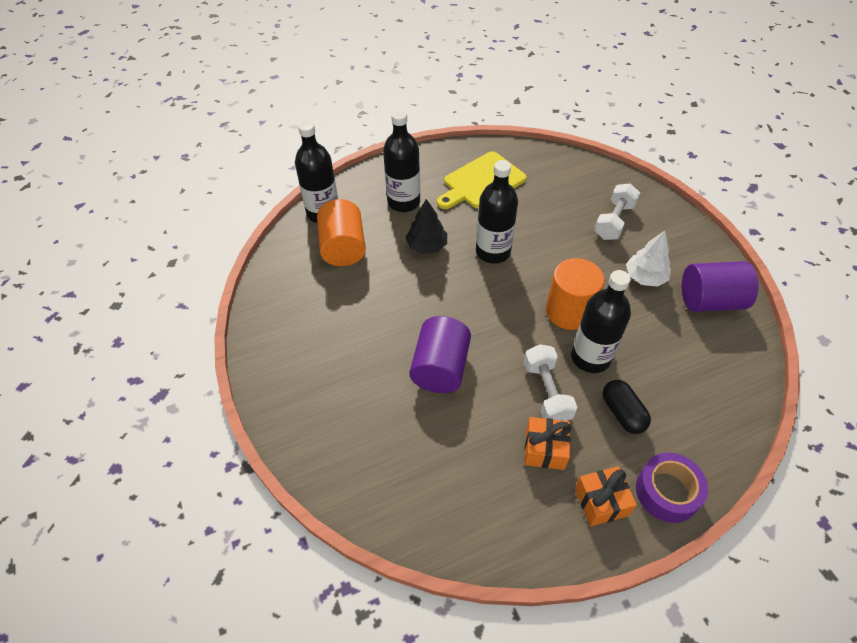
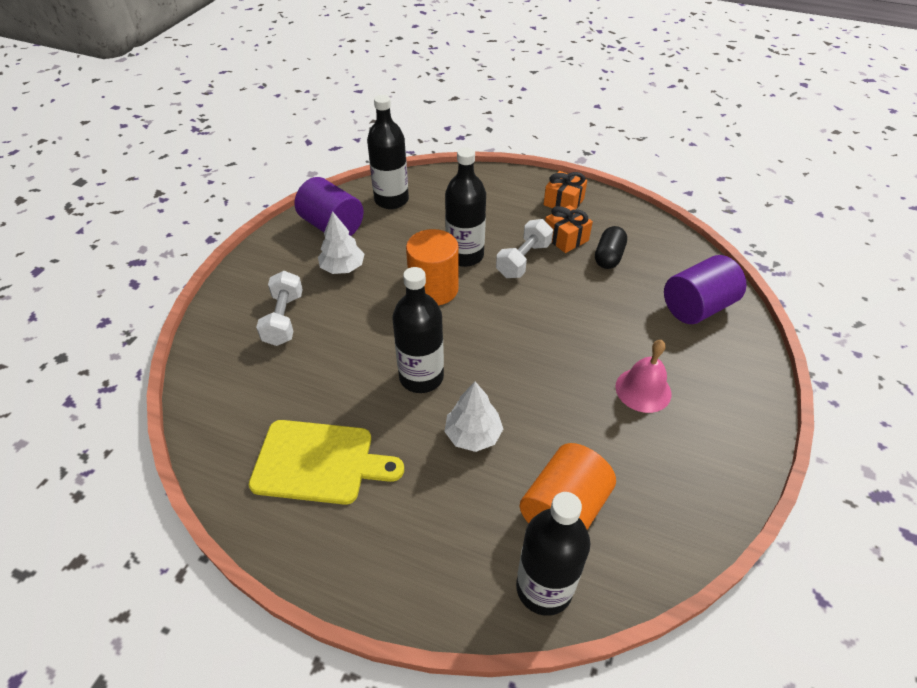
camera: 135 degrees left, 5 degrees down
(356, 348) = (643, 390): none -> pink bell
(404, 202) = (432, 513): black bottle -> black bottle (391, 200)
(427, 246) = (473, 434): black tree -> white tree
(440, 368) = (583, 325): purple cylinder -> purple cylinder (697, 307)
(614, 221) = (284, 319): white dumbbell -> white dumbbell turned 75 degrees counterclockwise
(622, 413) = (491, 221): black capsule -> black capsule (608, 257)
(667, 492) = (521, 183): purple tape -> none

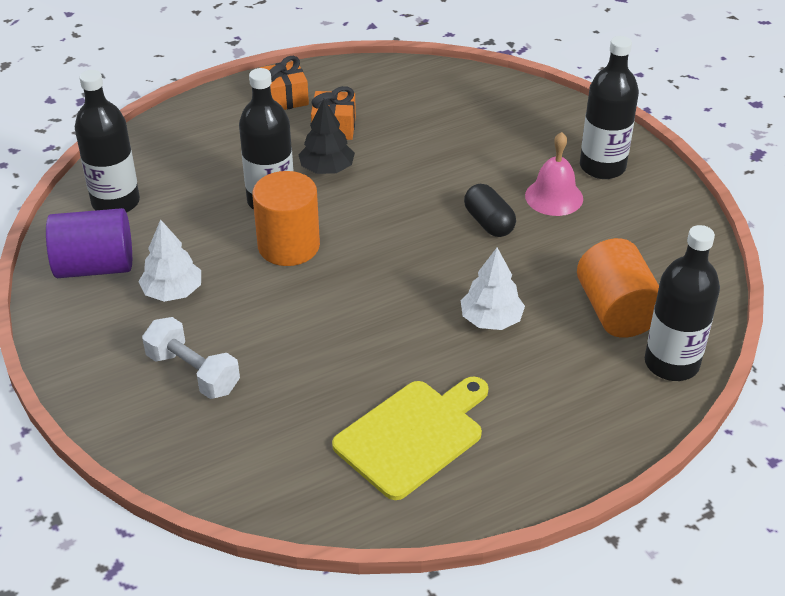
camera: 50 degrees left, 5 degrees down
(421, 377) = (390, 315): black bottle -> black bottle (602, 167)
(523, 260) = (327, 169): white dumbbell -> black tree
(608, 257) = (390, 119): black capsule -> black capsule (488, 222)
(697, 307) = (507, 112): purple cylinder -> none

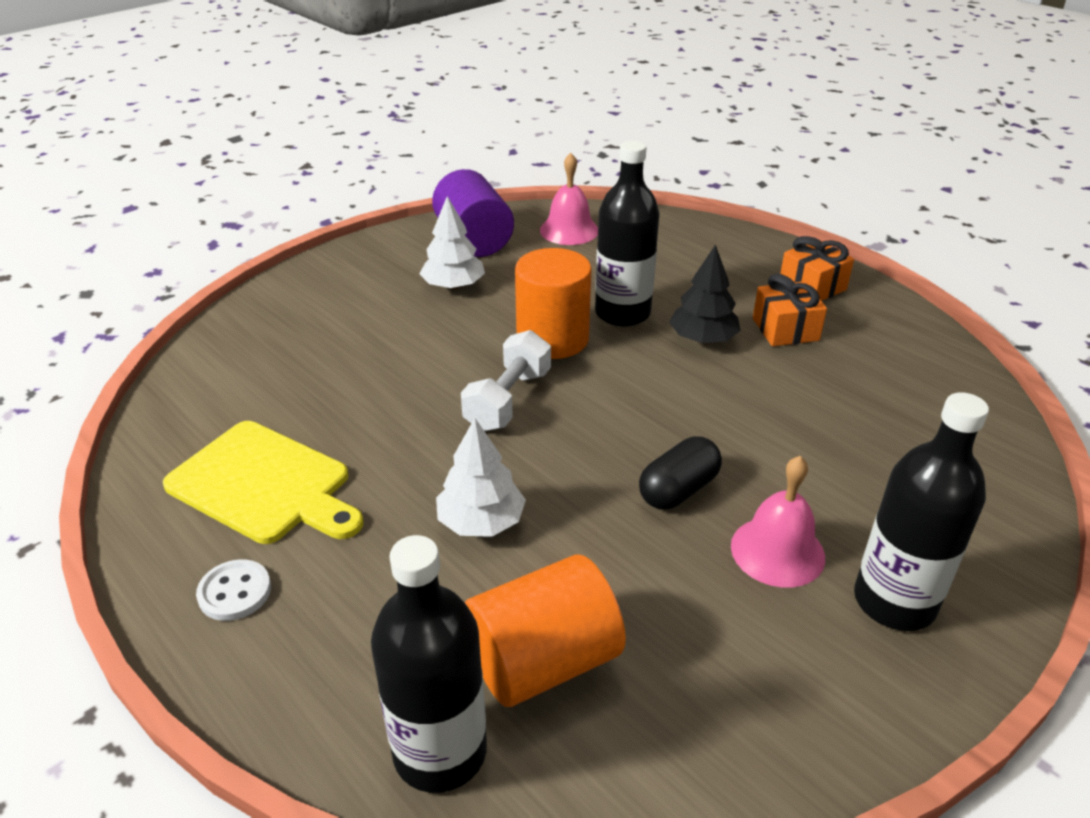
camera: 75 degrees right, 5 degrees down
(116, 202) = (569, 230): black bottle -> pink bell
(193, 373) = (342, 320): white dumbbell -> white dumbbell (508, 400)
(525, 454) = (235, 592): none -> white button

